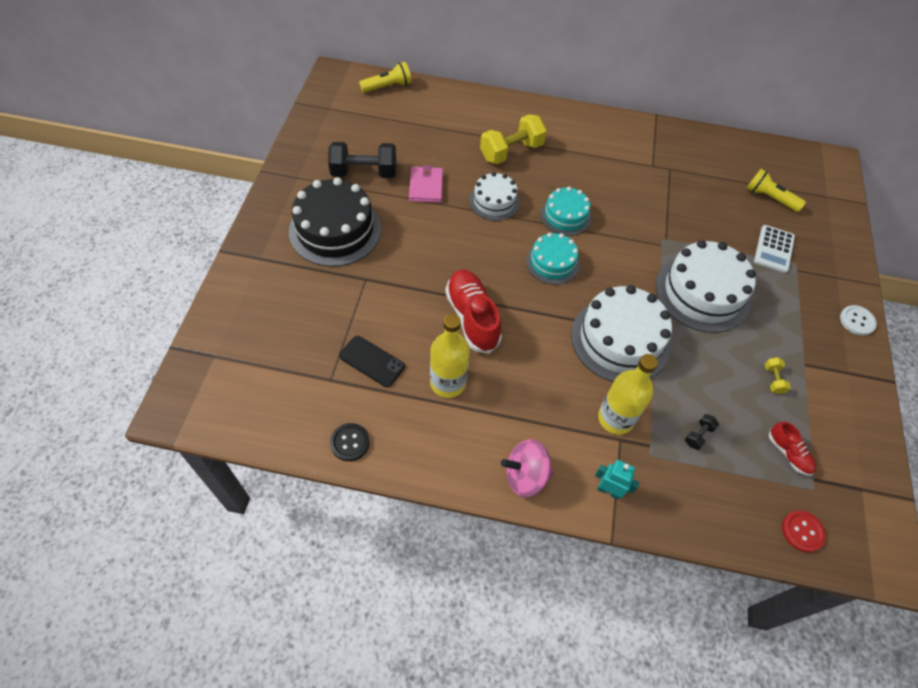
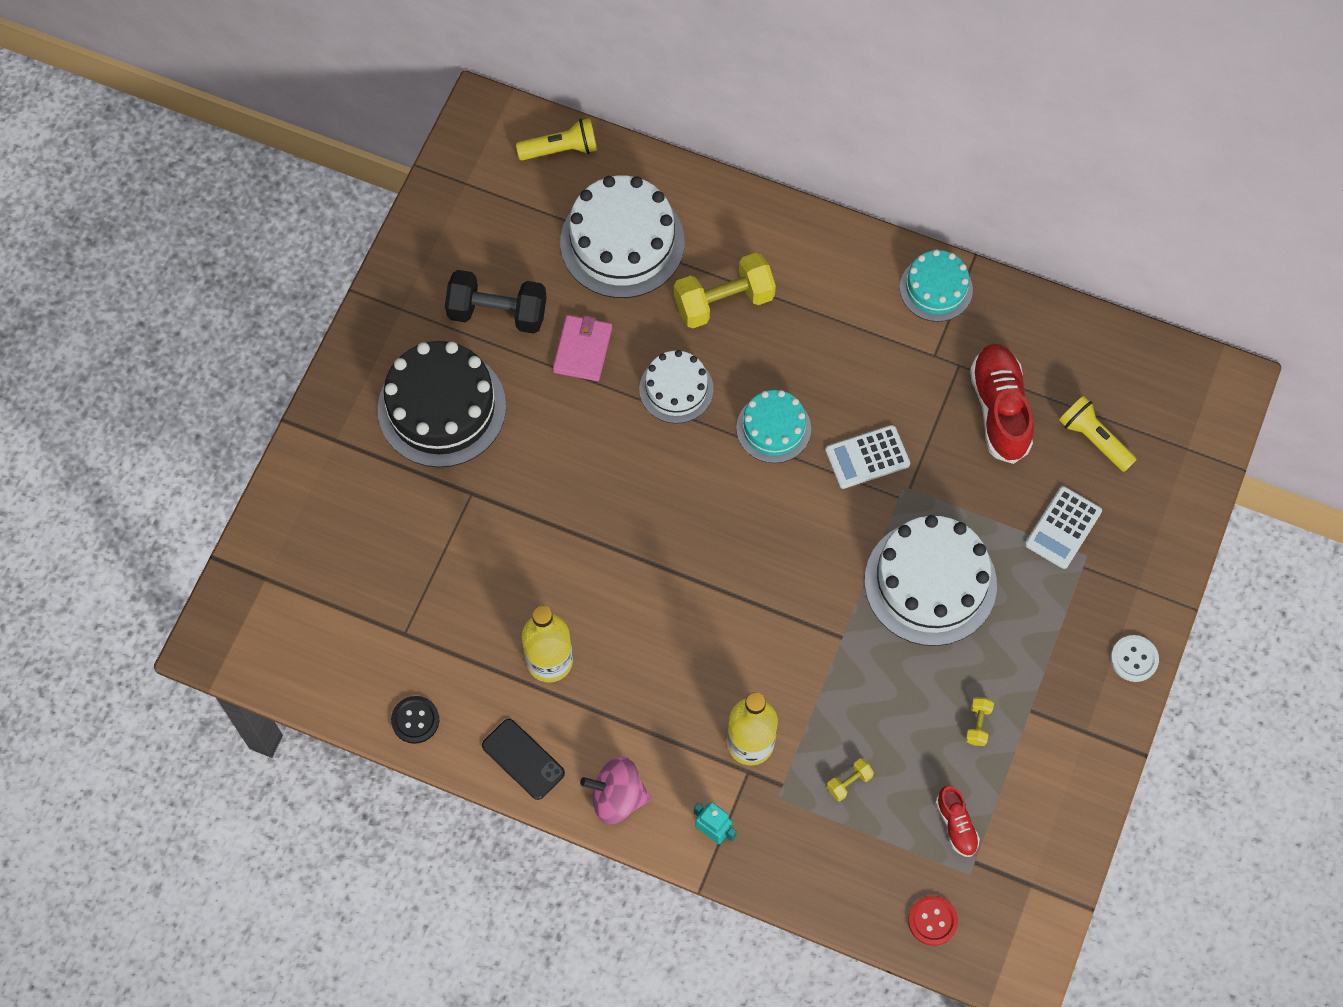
camera: 15 degrees right, 10 degrees up
(372, 361) = (459, 616): black phone -> black phone (523, 759)
(472, 317) = (601, 573): red shoe -> red shoe (999, 409)
(552, 262) = (732, 504): turquoise cake -> turquoise cake (936, 288)
(620, 340) = (791, 636): white cake -> white cake (622, 242)
(632, 225) = (867, 457): none -> white calculator
(698, 435) = (849, 782): black dumbbell -> yellow dumbbell

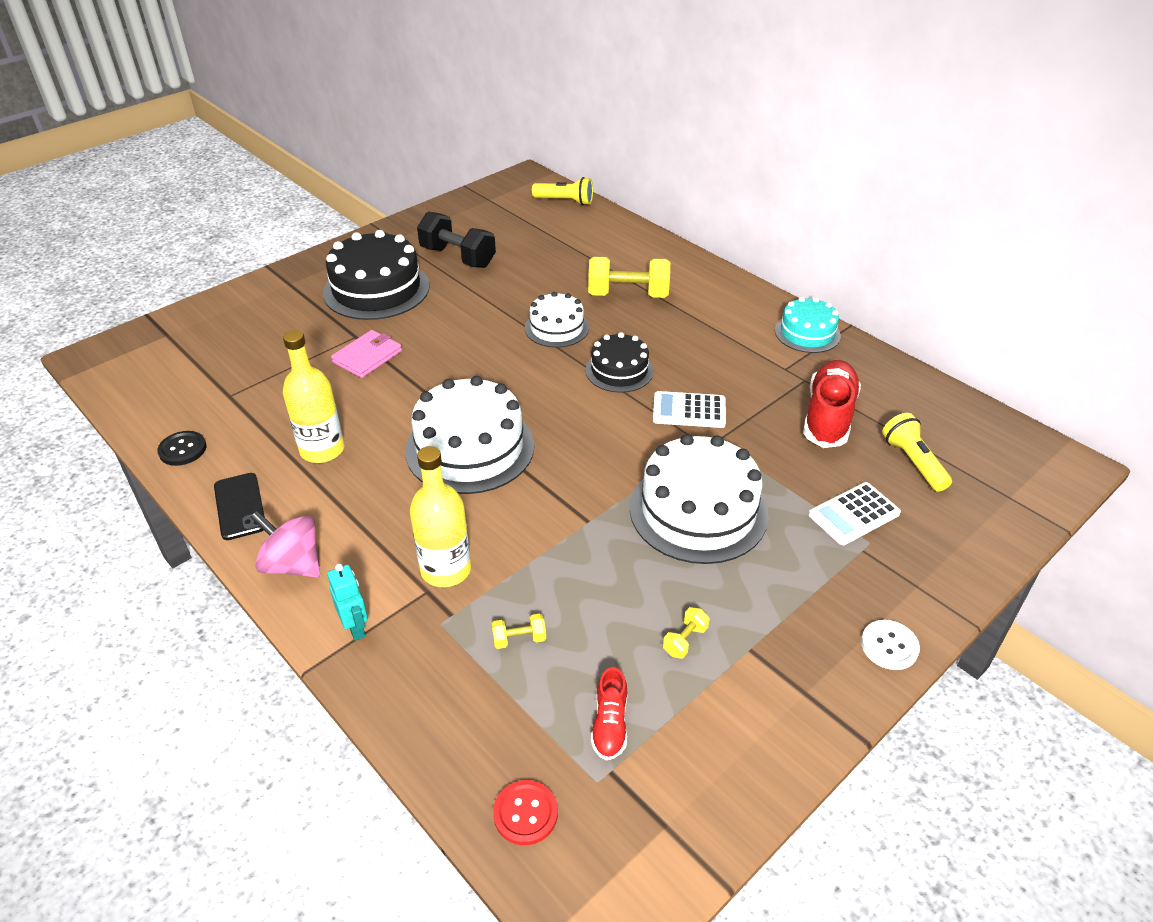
camera: 25 degrees right, 25 degrees down
(582, 349) = (502, 289): pink wallet -> pink wallet (367, 356)
(622, 242) = (574, 249): white cake -> white cake (470, 448)
(773, 428) = (619, 370): turquoise cake -> black cake

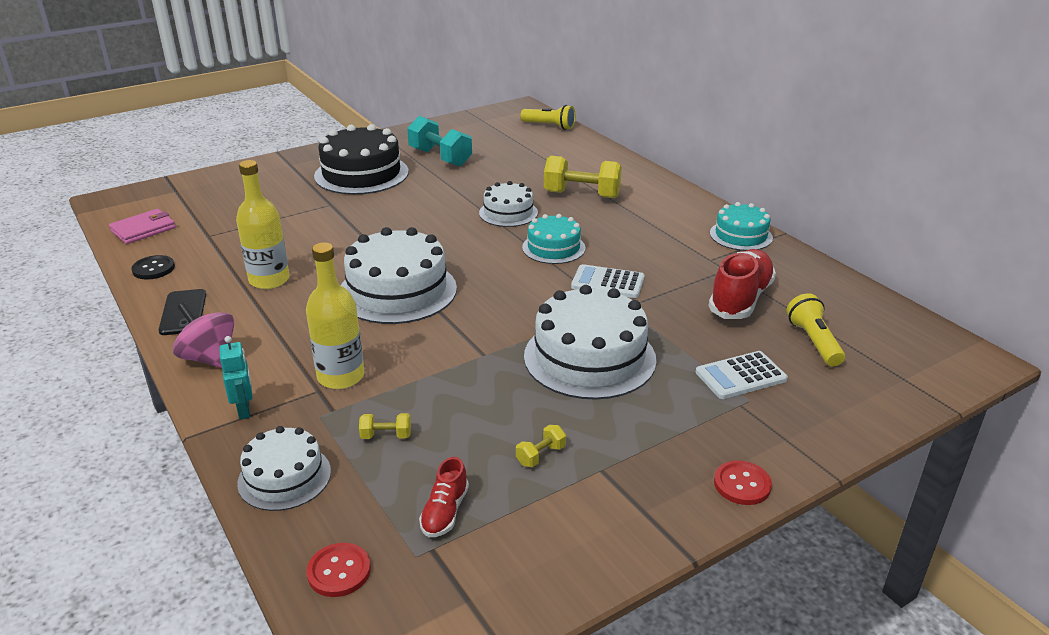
camera: 10 degrees right, 10 degrees down
(367, 356) = (335, 219): pink wallet -> pink wallet (143, 229)
(429, 707) = (284, 477): none -> white cake
(458, 257) = (440, 157): black dumbbell -> turquoise dumbbell
(619, 370) = (553, 248): black cake -> turquoise cake
(889, 646) = (742, 484): white button -> red button

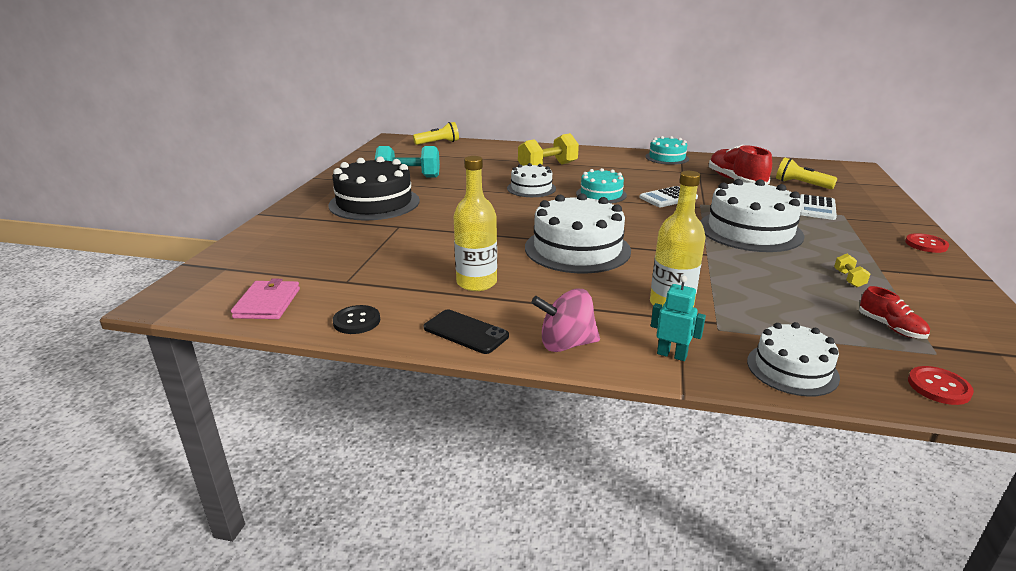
camera: 45 degrees left, 5 degrees down
(386, 436) = (774, 315): yellow dumbbell -> none

